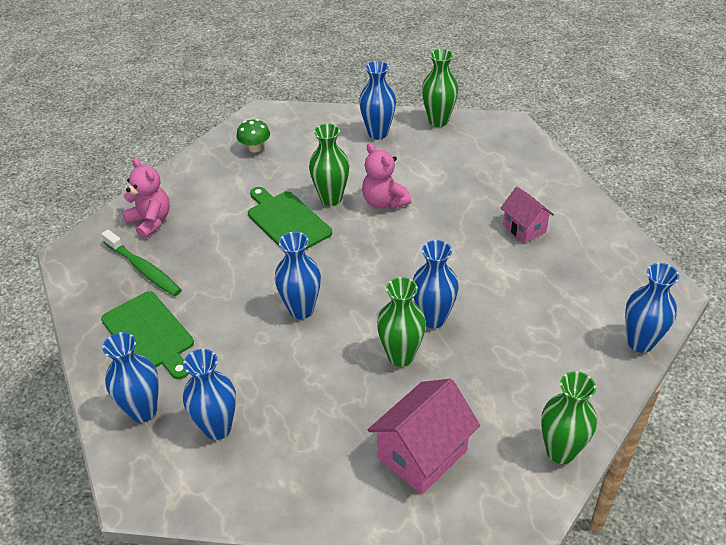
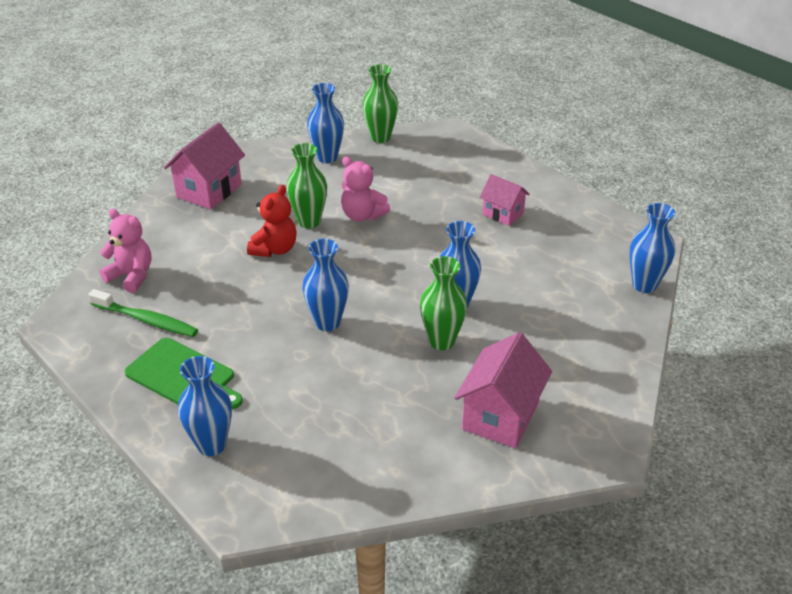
camera: 20 degrees left, 5 degrees down
(217, 428) = (295, 441): blue vase -> none
(255, 148) = (209, 191): green mushroom -> pink house
(287, 221) = (274, 249): green cutting board -> red teddy bear
(560, 451) = (618, 385): green vase -> none

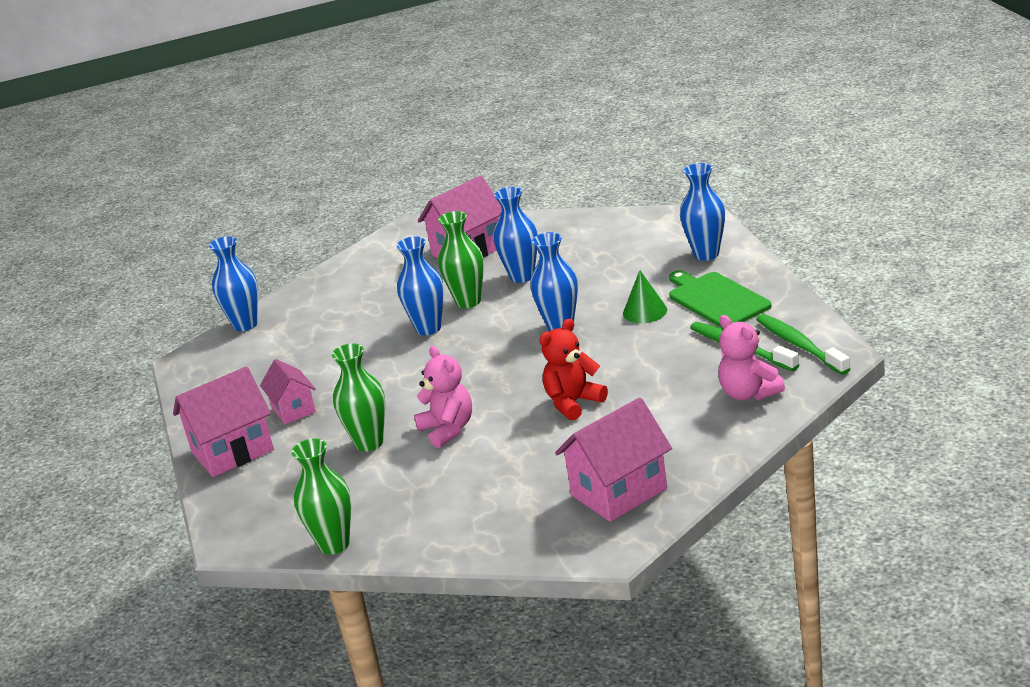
camera: 150 degrees left, 10 degrees down
(92, 329) = (800, 346): none -> green toothbrush
(252, 351) = (645, 311): none -> green cone
(309, 222) = (514, 430): green vase -> green vase (369, 443)
(327, 157) = (431, 521): blue vase -> blue vase (522, 276)
(514, 179) = (232, 451): none -> pink house

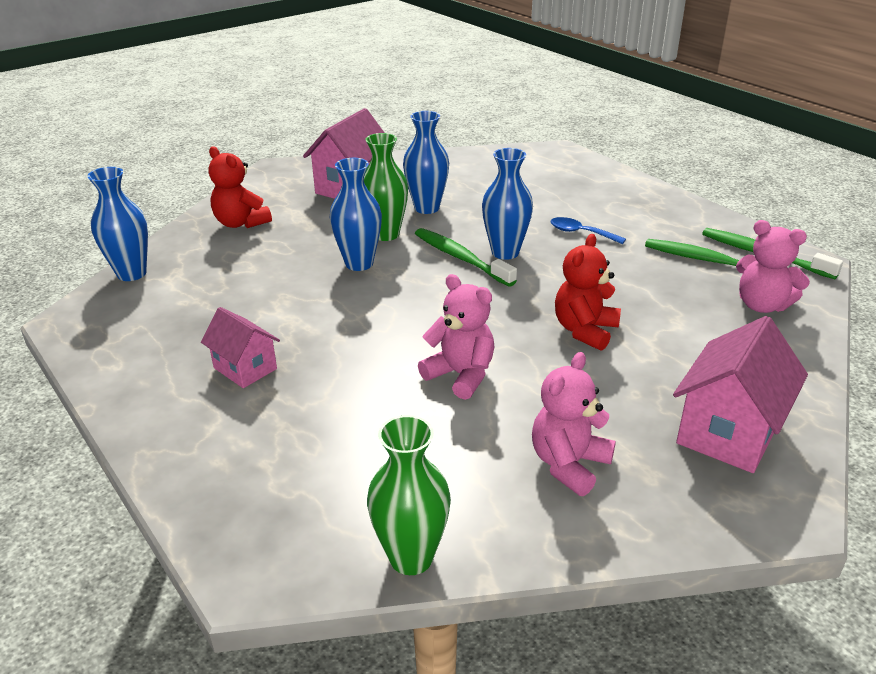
camera: 25 degrees left, 5 degrees up
(232, 451) = (187, 432): pink house -> none
(352, 282) = (241, 223): none -> red teddy bear
(369, 443) = (371, 401): green vase -> none
(480, 501) = (569, 464): none -> pink teddy bear
(518, 329) = (461, 258): none -> green toothbrush
(645, 311) = (581, 233): green cone -> blue spoon
(706, 254) = (595, 180): blue vase -> none
(716, 299) = (641, 218): green cutting board -> none

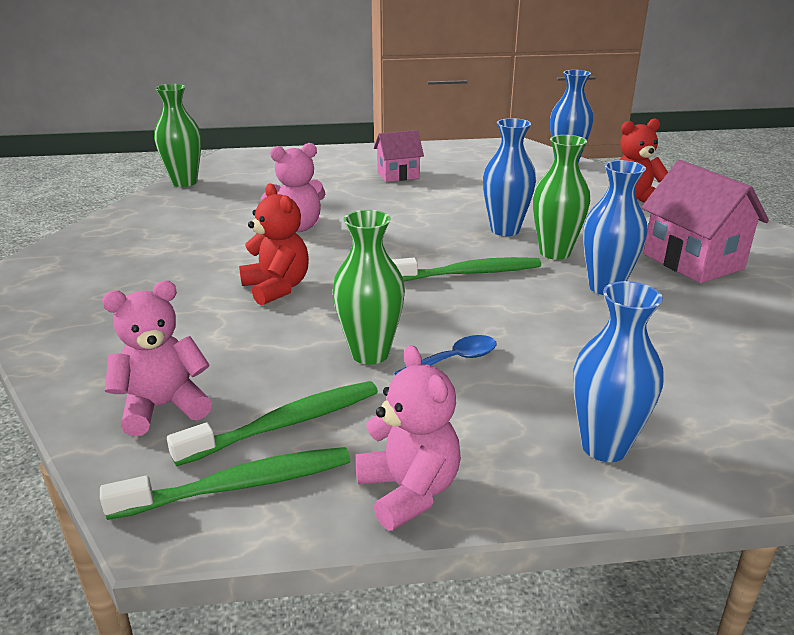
camera: 120 degrees right, 5 degrees down
(505, 252) = (456, 298): blue vase -> blue vase (604, 446)
(569, 464) = (165, 232): pink teddy bear -> pink teddy bear (409, 491)
(612, 260) = (370, 353): none -> green vase
(728, 432) = (85, 293): pink house -> none

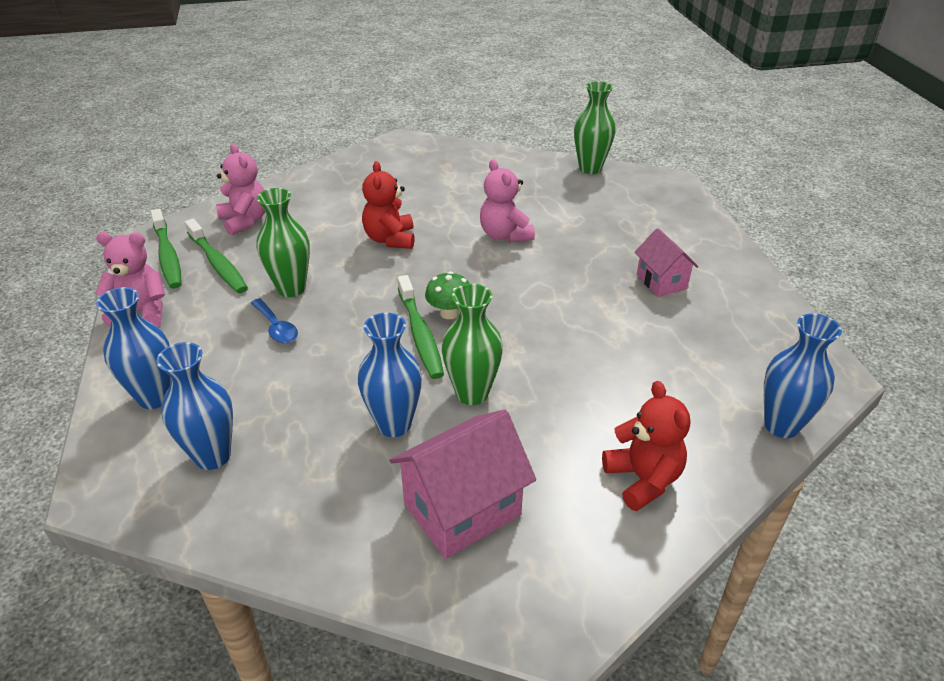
camera: 85 degrees right, 10 degrees up
(277, 288) = (390, 239): red teddy bear -> red teddy bear turned 120 degrees clockwise
(409, 491) = (142, 312): pink teddy bear -> pink teddy bear turned 150 degrees counterclockwise
(434, 258) = (449, 313): none -> green mushroom
(505, 230) = (524, 359): blue vase -> blue vase (212, 456)

